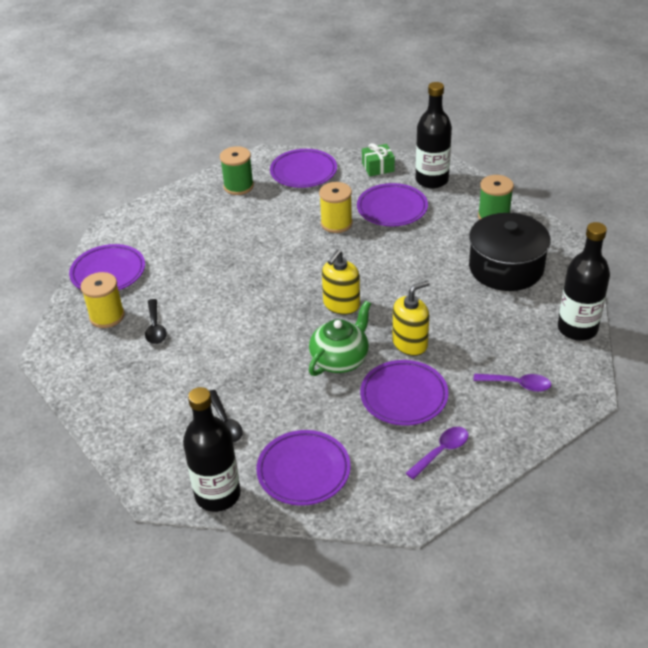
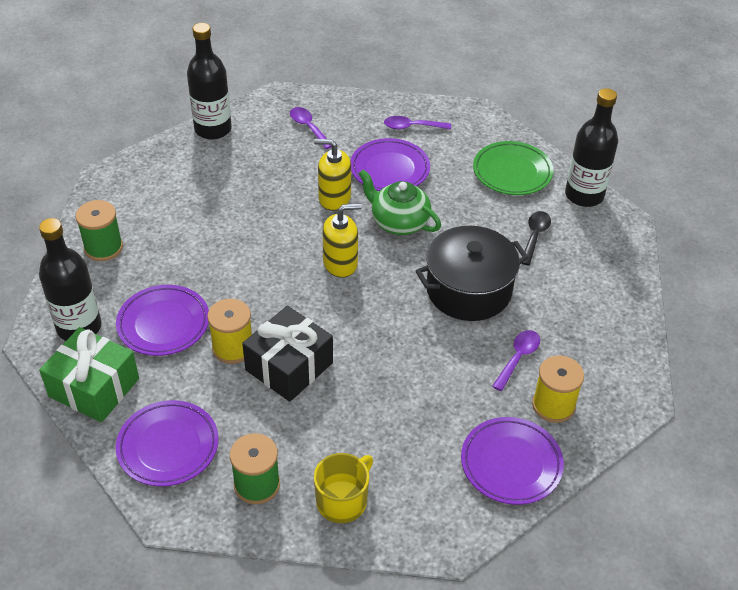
camera: 140 degrees left, 5 degrees up
(155, 328) = (518, 358): black spoon -> purple spoon
(187, 206) = (342, 500): none -> yellow mug
(292, 235) = (289, 366): none -> black gift
(303, 471) = (512, 172): purple plate -> green plate
(340, 359) = (399, 222): green teapot -> green teapot turned 45 degrees clockwise
(378, 167) = (94, 387): green gift -> green gift, size x1.73
(506, 268) = (177, 200): black pot -> black pot (468, 290)

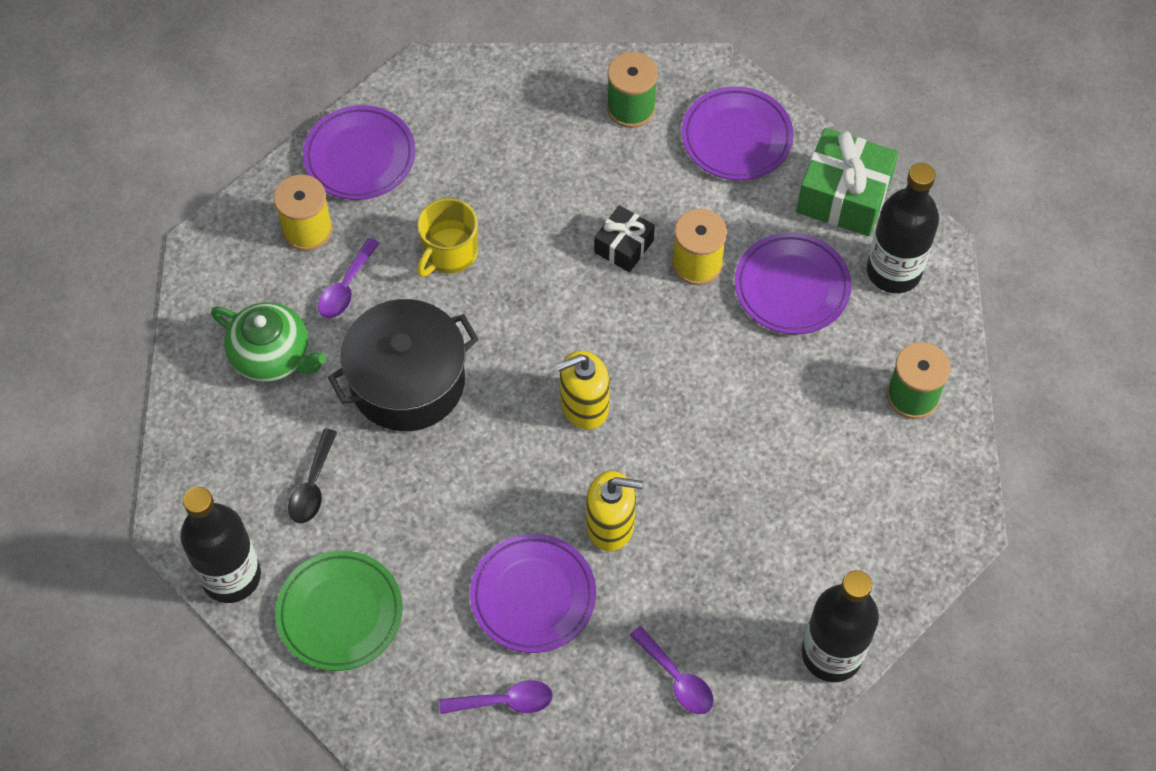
camera: 175 degrees right, 15 degrees up
(289, 366) = (623, 246): black gift -> black gift, size x0.58
(342, 500) = (538, 101): yellow mug -> yellow mug (449, 252)
(399, 222) = (510, 489): green teapot -> green teapot (272, 356)

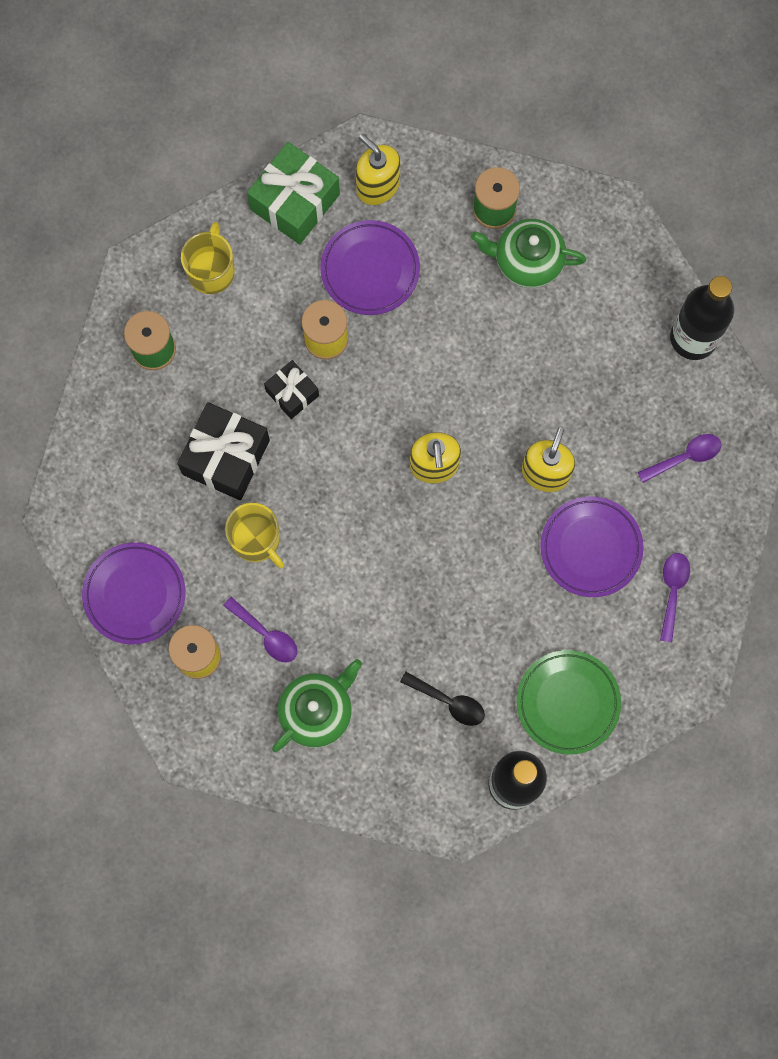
camera: 75 degrees left, 15 degrees up
(407, 381) = (372, 603): black pot -> none
(532, 202) = (226, 457): none -> black gift
(736, 138) = (211, 270): purple plate -> yellow mug
(861, 445) = (527, 261): none -> green teapot
(893, 271) = (377, 186): black bottle -> yellow soap dispenser

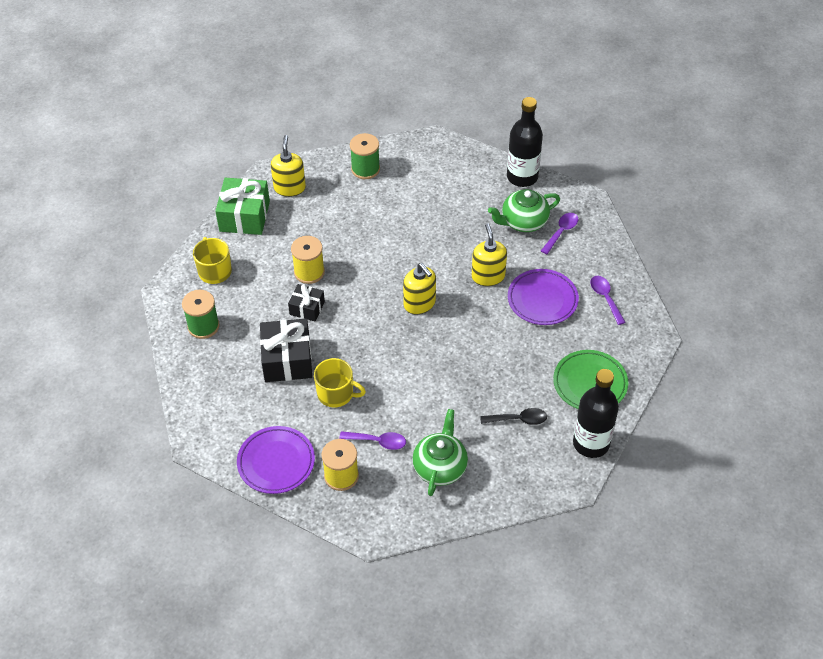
camera: 30 degrees left, 25 degrees down
(370, 270) = (313, 228): purple plate -> none
(377, 186) = (289, 188): yellow soap dispenser -> yellow soap dispenser turned 75 degrees clockwise
(527, 261) = (402, 184): green teapot -> green teapot (523, 222)

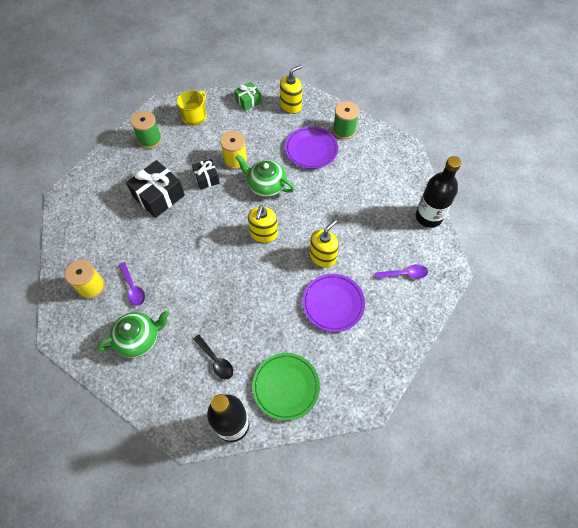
camera: 50 degrees right, 10 degrees up
(244, 216) = (248, 101): green gift -> green gift, size x0.58
(276, 462) = (77, 245): purple plate -> purple plate (311, 150)
(336, 393) = (153, 239): yellow mug -> none
(523, 222) = (390, 245): green teapot -> green teapot (266, 185)
(605, 298) = (373, 344): purple spoon -> none

